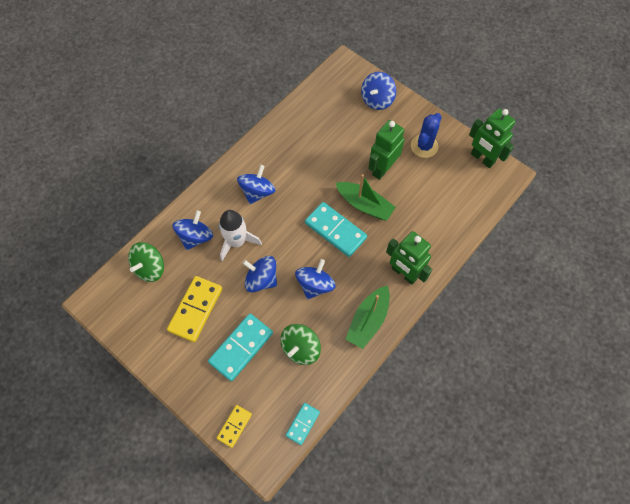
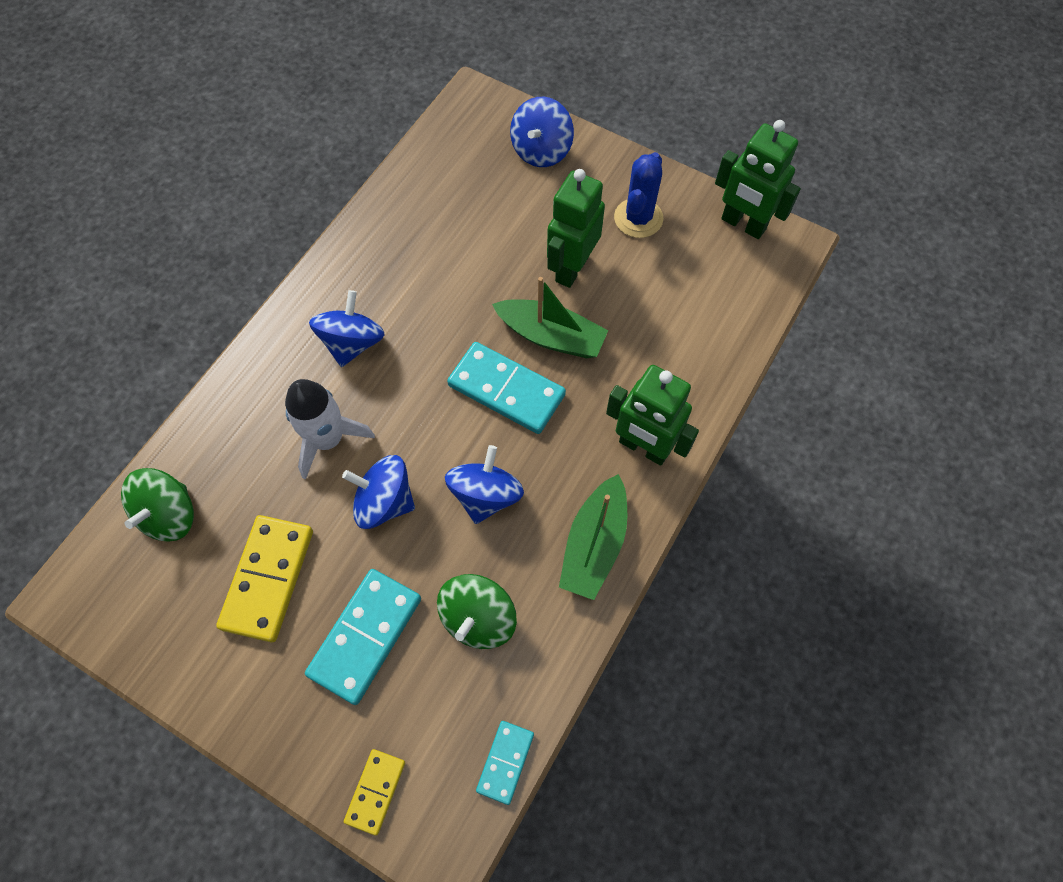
camera: 10 degrees left, 0 degrees up
(195, 237) = (249, 443): blue spinning top -> none

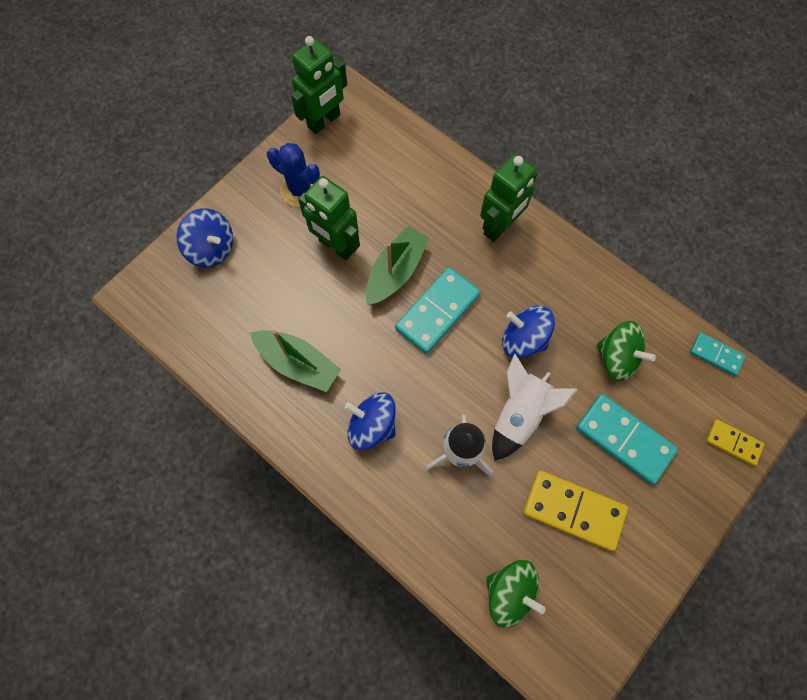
camera: 80 degrees left, 5 degrees up
(384, 502) = (519, 414): blue spinning top -> white rocket
(594, 544) = (569, 272): green boat -> green boat (298, 363)

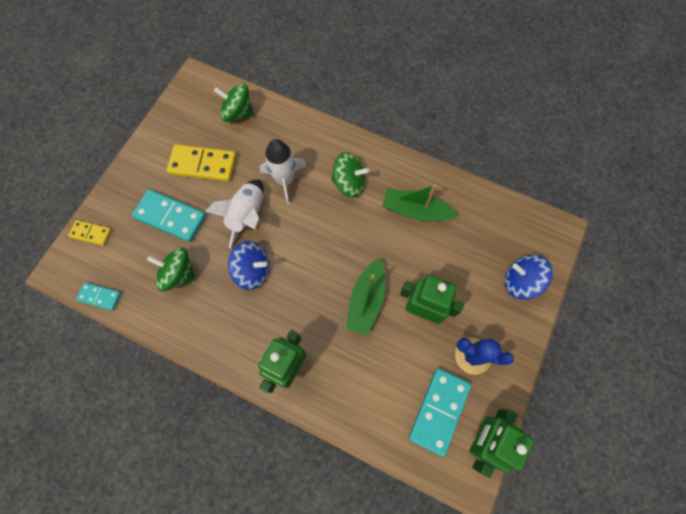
camera: 165 degrees right, 0 degrees up
(372, 426) = (349, 183): blue spinning top -> green spinning top
(437, 311) = (324, 276): turquoise domino -> turquoise domino (439, 411)

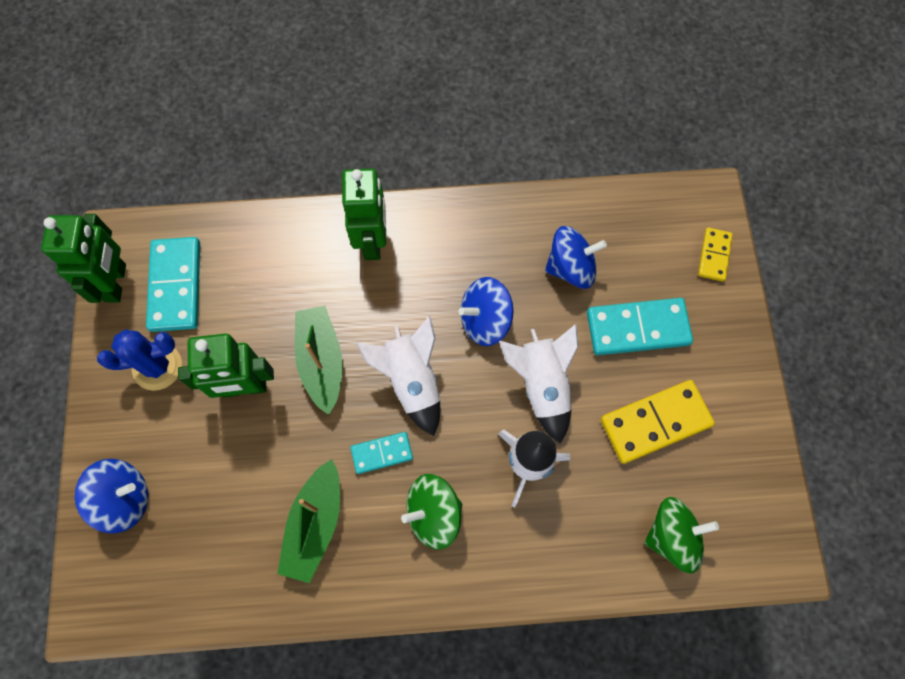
camera: 150 degrees right, 0 degrees up
(91, 233) = (714, 255): yellow domino -> yellow domino turned 60 degrees counterclockwise
(100, 296) = (638, 197): turquoise domino -> turquoise domino (382, 453)
(178, 274) = (570, 268): green spinning top -> blue spinning top
(319, 258) = (411, 381): none -> white rocket
(415, 211) = (315, 524): green boat -> green boat turned 120 degrees clockwise

